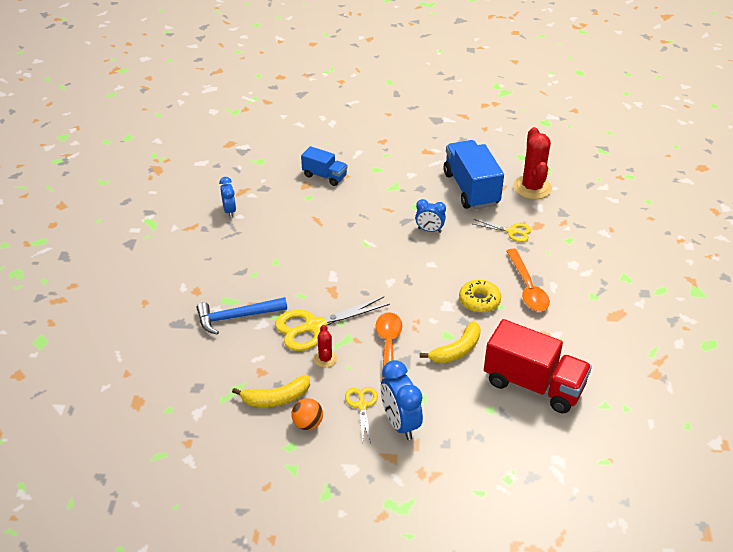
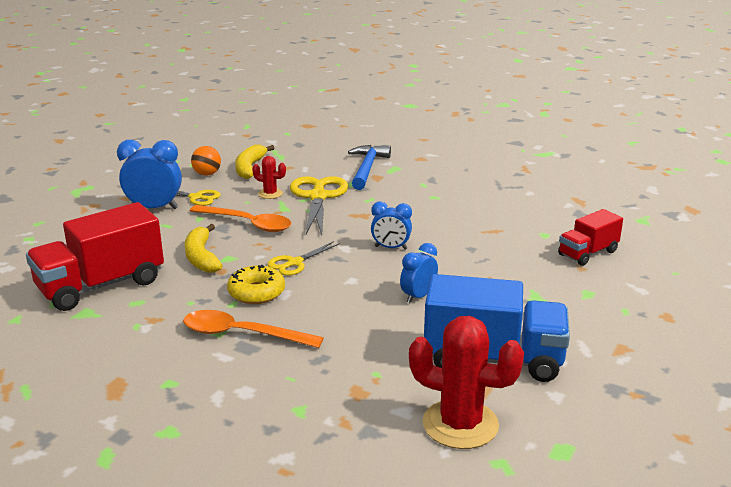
camera: 115 degrees right, 15 degrees down
(229, 211) = (542, 189): blue clock -> blue clock (391, 248)
(324, 176) = (588, 253): blue truck -> red truck
(511, 231) = (363, 362): yellow scissors -> yellow scissors (295, 263)

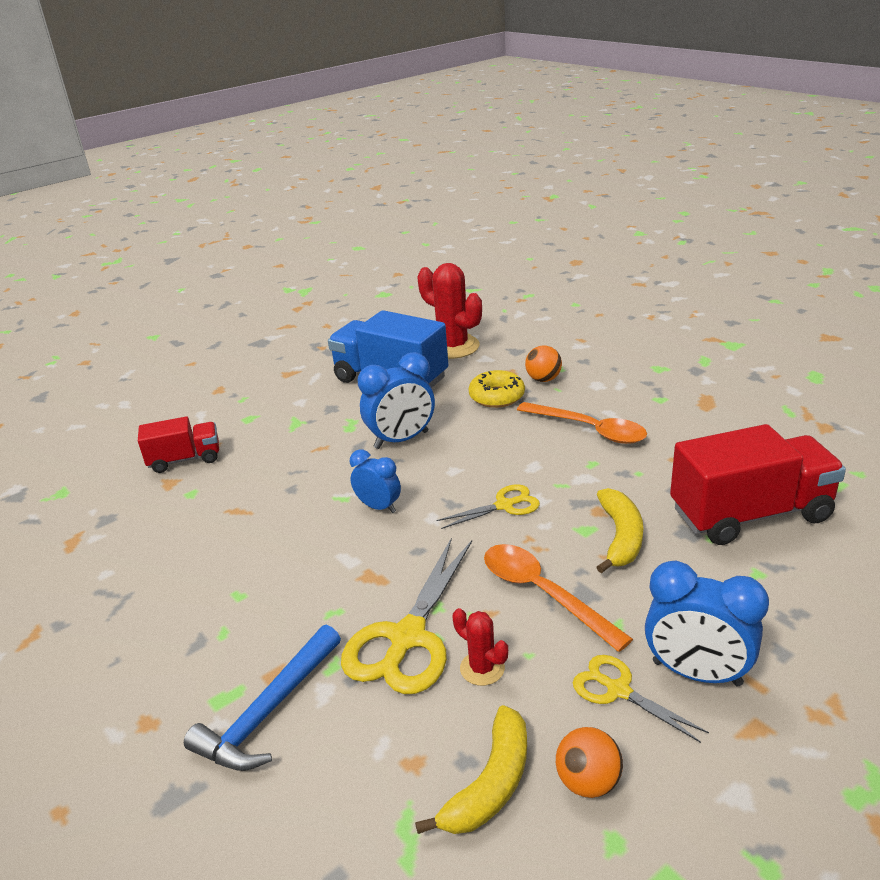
camera: 155 degrees left, 5 degrees up
(256, 292) = (563, 472): yellow donut -> yellow donut (497, 396)
(312, 389) = (543, 379): none -> orange ball
(418, 296) = (401, 440): blue clock -> blue clock, size x1.59

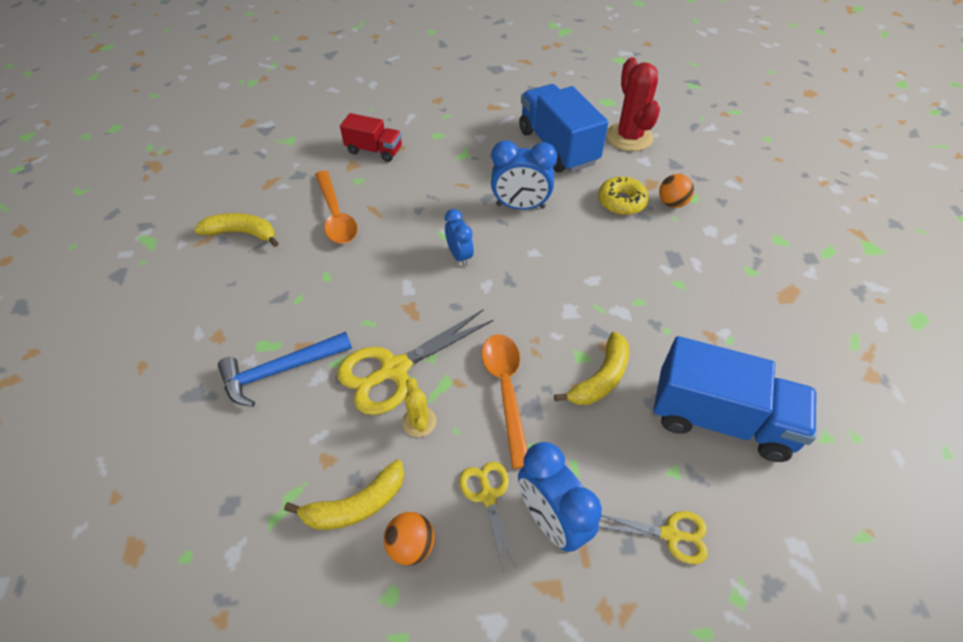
camera: 30 degrees right, 20 degrees up
(81, 606) = (242, 233): none -> yellow banana
(482, 668) = (419, 422): red cactus -> yellow cactus
(504, 505) = (543, 303): yellow scissors -> yellow scissors (670, 534)
(589, 429) = (665, 270): orange spoon -> orange spoon (336, 216)
(750, 514) = (720, 418): red truck -> blue truck

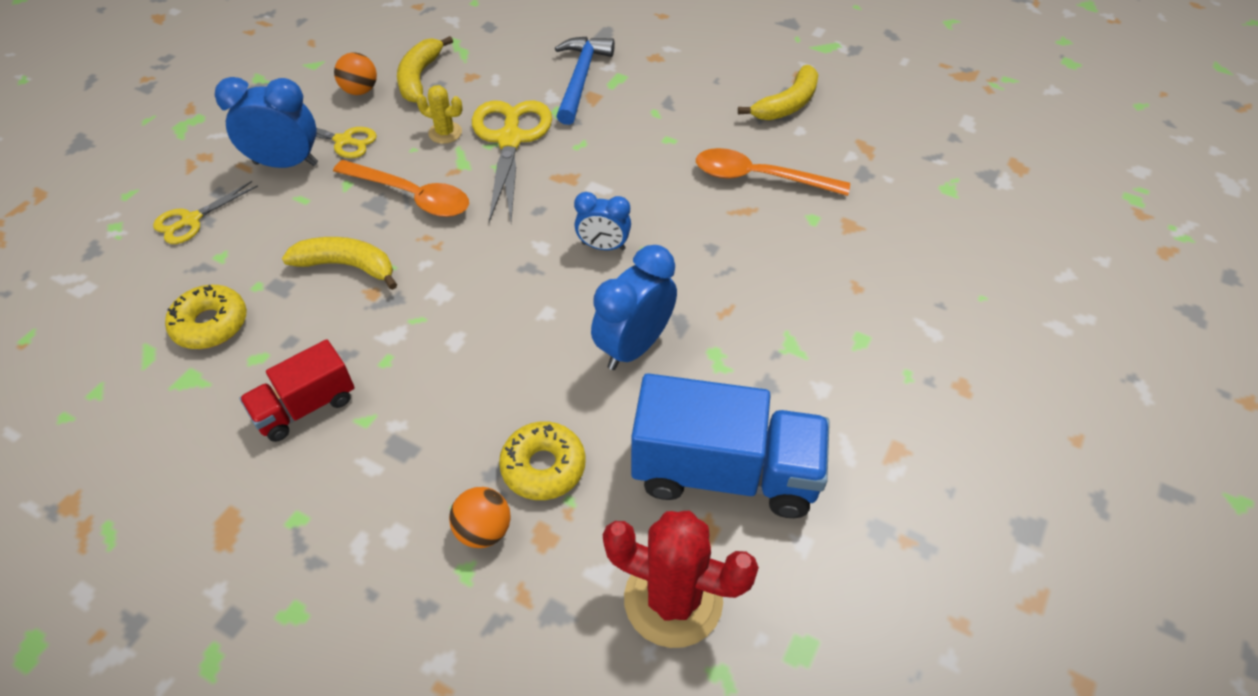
camera: 125 degrees right, 0 degrees up
(374, 150) = (868, 257): red truck -> red truck (305, 407)
(600, 378) = (347, 266): yellow banana -> yellow banana turned 120 degrees clockwise
(720, 418) = (210, 324): blue truck -> yellow donut

